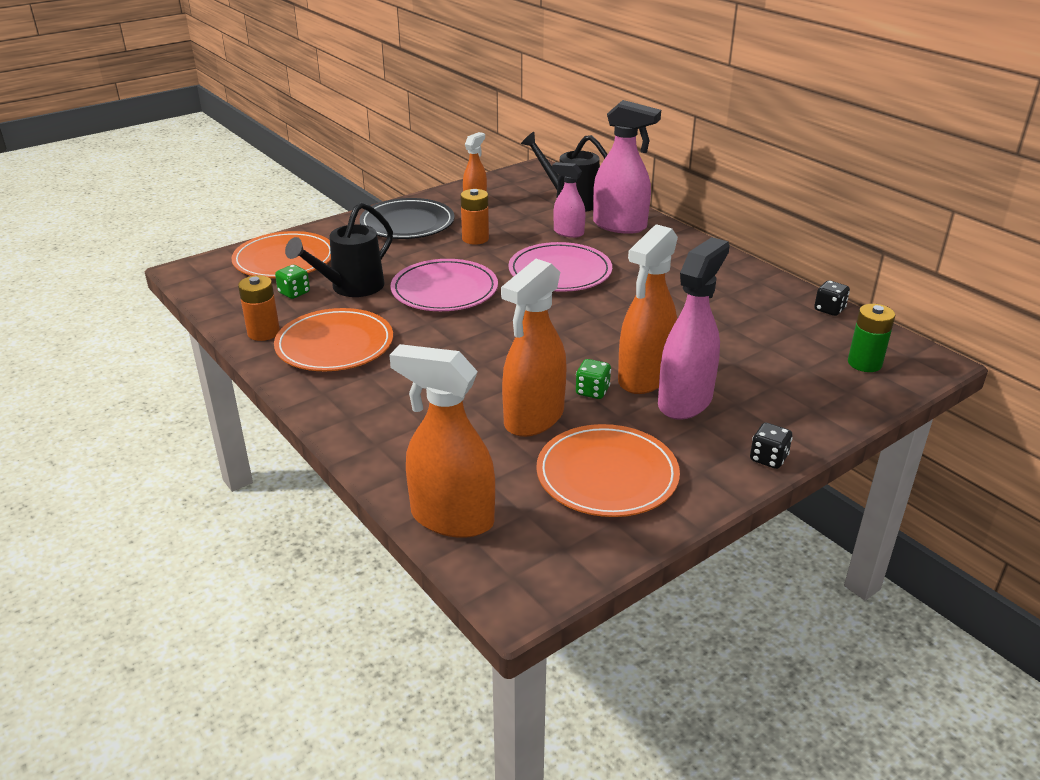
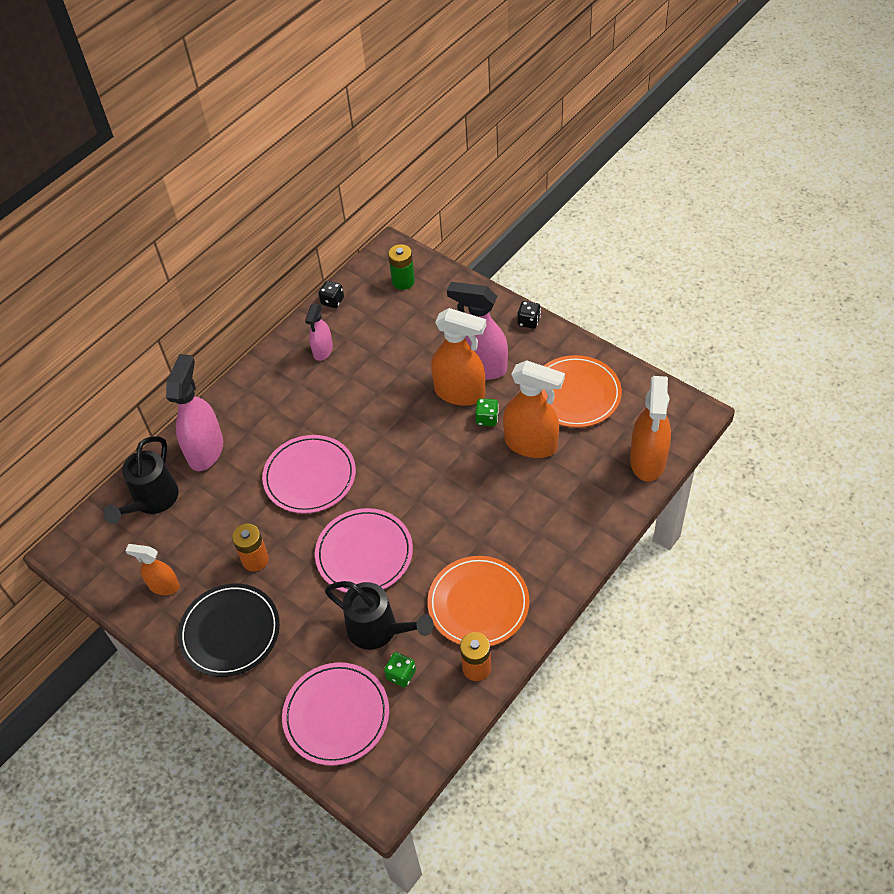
camera: 100 degrees left, 20 degrees up
(284, 260) = (336, 715): orange plate -> pink plate
(568, 232) = (228, 487): pink spray bottle -> pink spray bottle (323, 351)

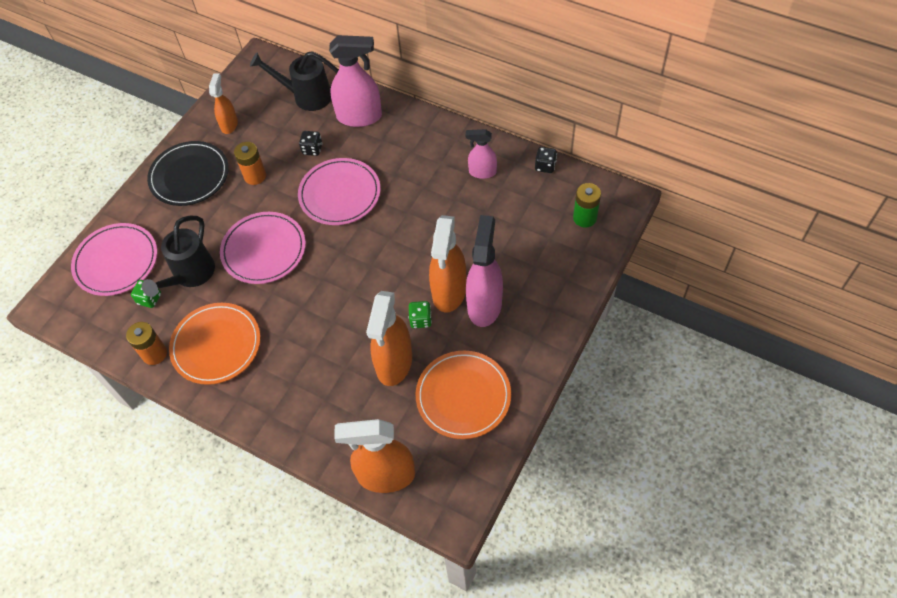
camera: 80 degrees right, 5 degrees up
(528, 321) = (554, 338): black dice -> black dice (312, 149)

